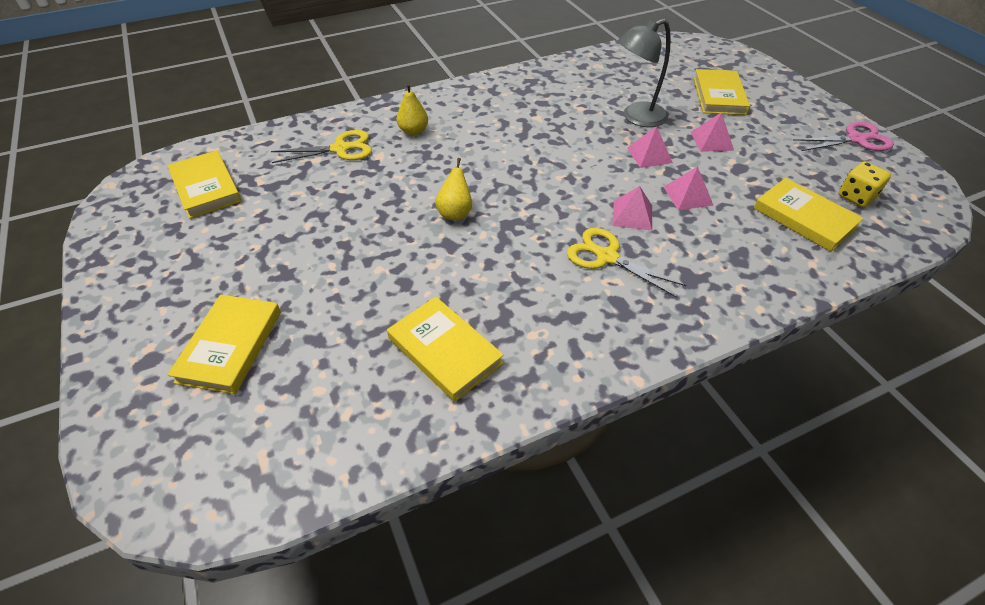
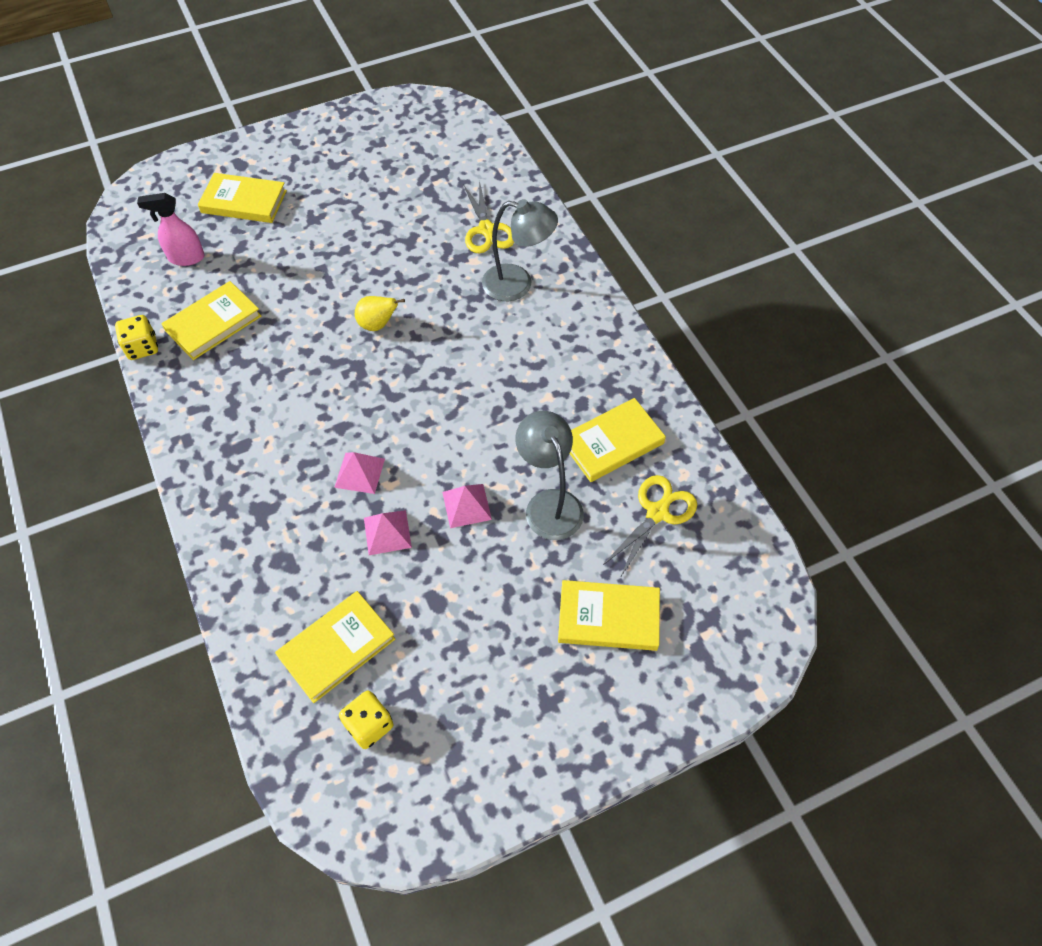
camera: 90 degrees right, 10 degrees up
(206, 187) = (430, 150): yellow book -> yellow book (612, 442)
(323, 399) = (186, 258): none -> pink spray bottle
(413, 131) = (518, 284): yellow pear -> grey lamp
(482, 424) = (142, 347): none -> yellow dice
(607, 257) = (301, 443): yellow scissors -> yellow scissors (657, 513)
(712, 141) = (495, 582): pink pyramid -> none
(856, 139) = (496, 778): pink scissors -> none

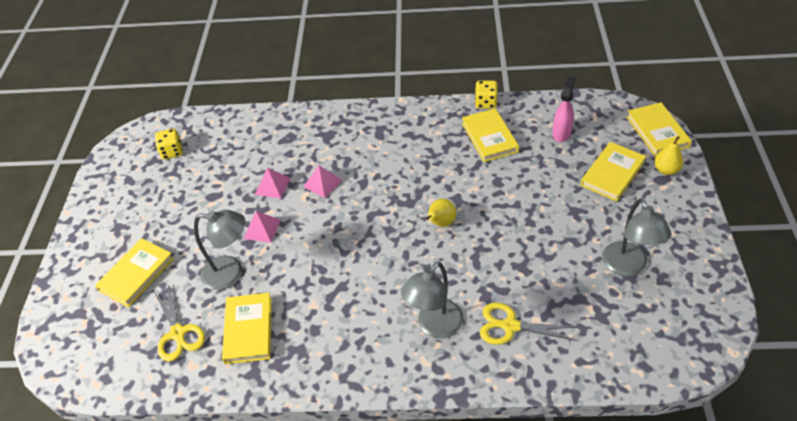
camera: 120 degrees right, 10 degrees down
(224, 163) = (666, 170): none -> yellow pear
(337, 648) = (221, 149): yellow book -> yellow book (657, 132)
(374, 166) = (628, 267): none -> grey lamp

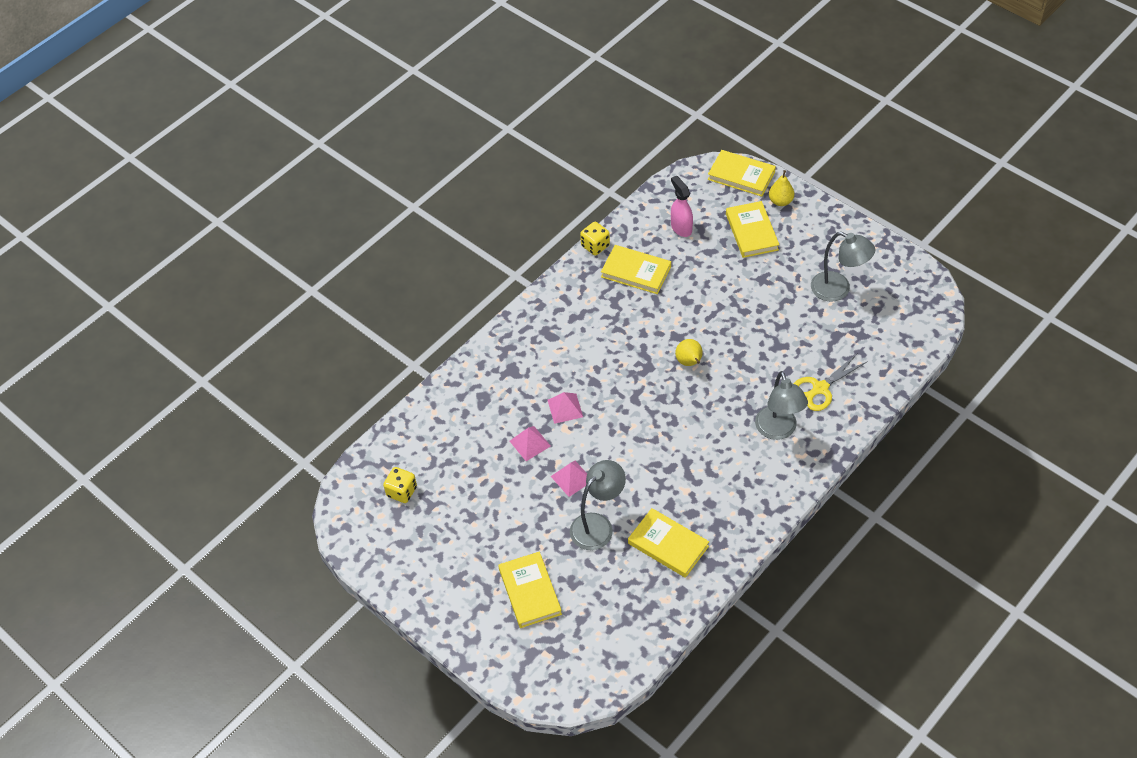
camera: 50 degrees left, 5 degrees up
(178, 333) = (624, 593): yellow scissors -> none

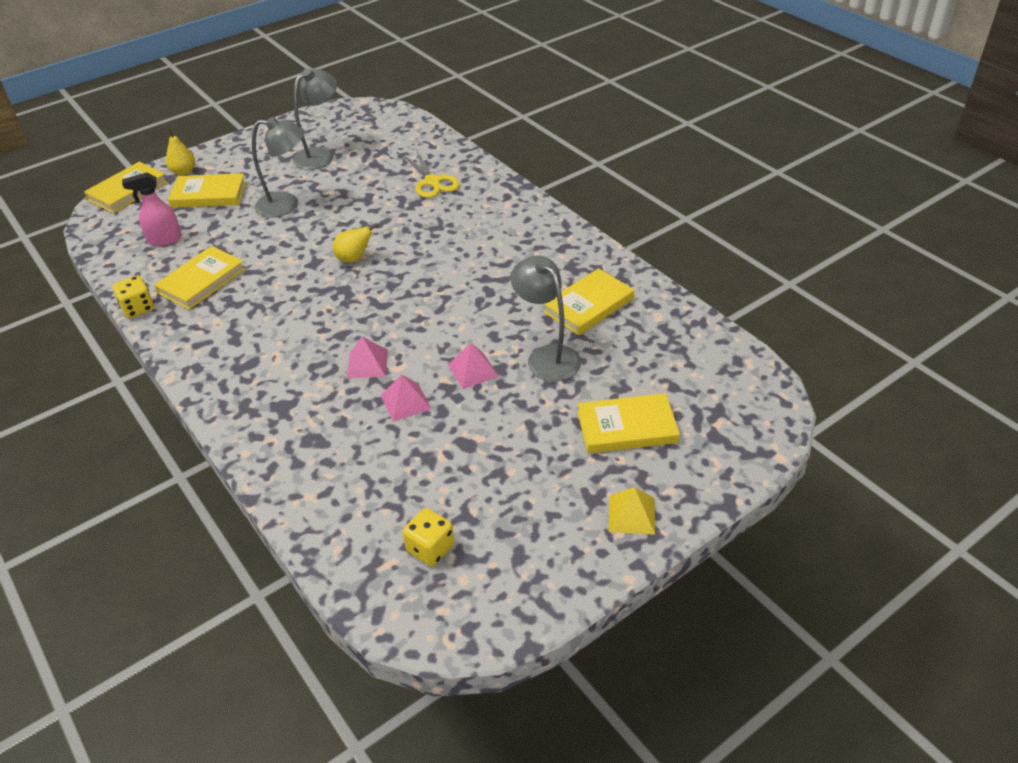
camera: 80 degrees left, 10 degrees down
(447, 605) = (631, 514): none -> yellow pyramid
(778, 430) = (471, 213): grey lamp -> grey lamp (286, 205)

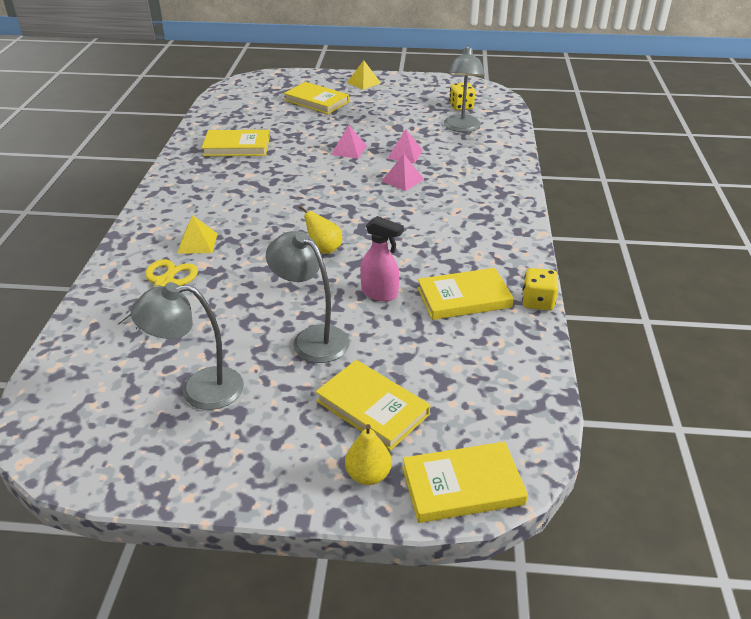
camera: 140 degrees left, 5 degrees down
(164, 240) = (467, 367): pink spray bottle -> pink spray bottle (380, 293)
(457, 212) = (197, 243): none -> yellow pyramid
(547, 356) = (301, 138): grey lamp -> grey lamp (461, 128)

